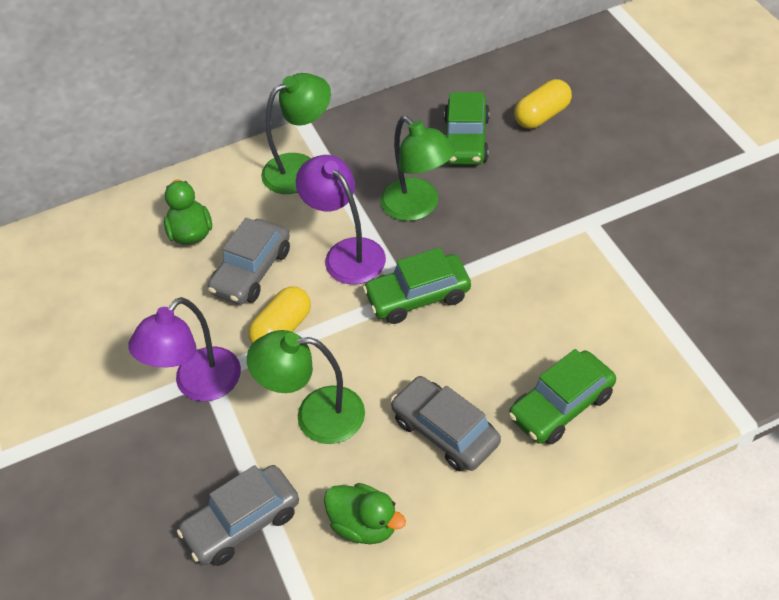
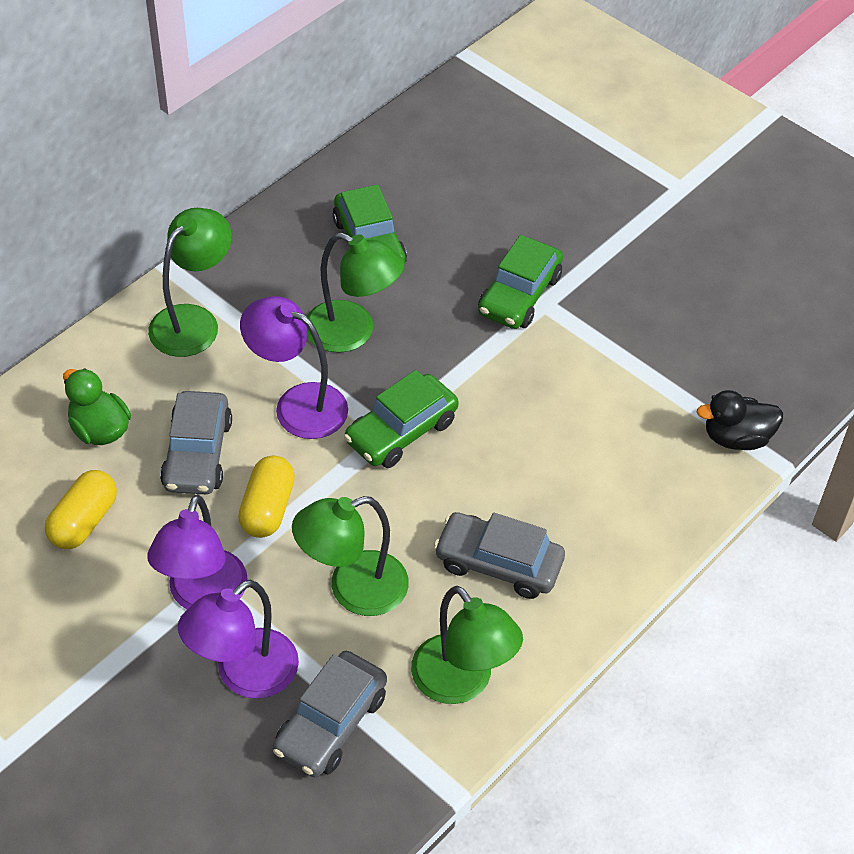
camera: 30 degrees left, 0 degrees up
(197, 459) = (244, 675): none -> purple lamp
(365, 525) = (461, 683): green duck -> green lamp
(542, 115) = (441, 196): yellow capsule -> yellow capsule (84, 521)
(561, 406) = (603, 502): green car -> green car (519, 295)
(711, 384) = (736, 438): none -> black duck

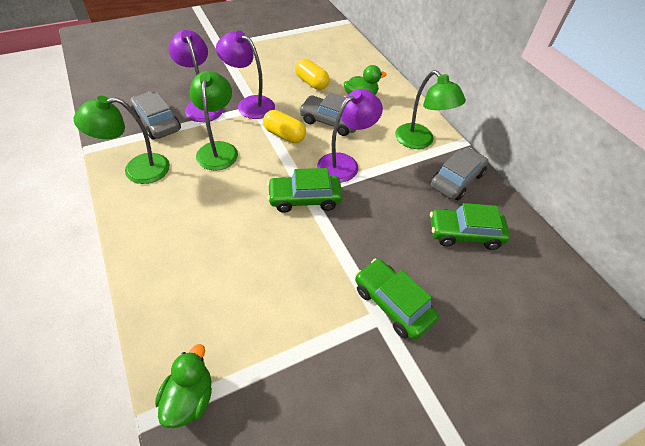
camera: 110 degrees right, 0 degrees up
(352, 333) = (388, 201): green lamp -> none
(401, 431) = (304, 199): green car -> green car turned 75 degrees counterclockwise
(498, 563) = (191, 209): grey car -> grey car (456, 180)
(736, 438) = (190, 397): black duck -> green duck

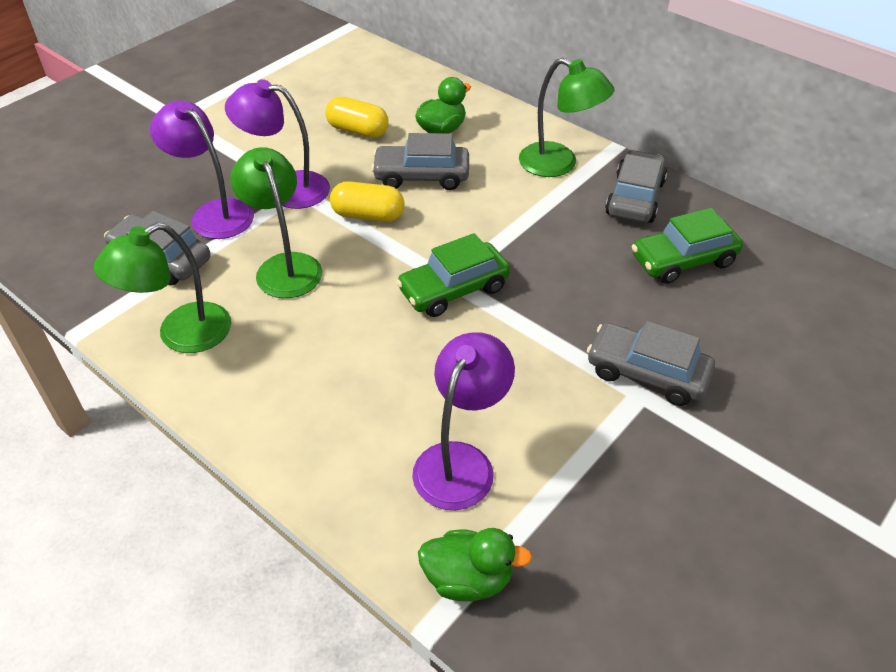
camera: 20 degrees left, 5 degrees down
(190, 397) = (468, 579): green duck -> green duck turned 105 degrees clockwise
(344, 163) = (477, 225): purple lamp -> purple lamp (461, 461)
(392, 303) = (647, 373): green car -> grey car

